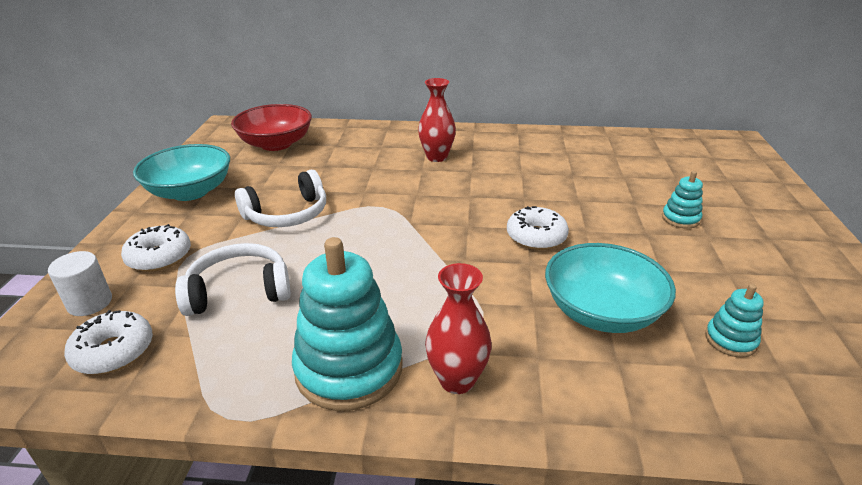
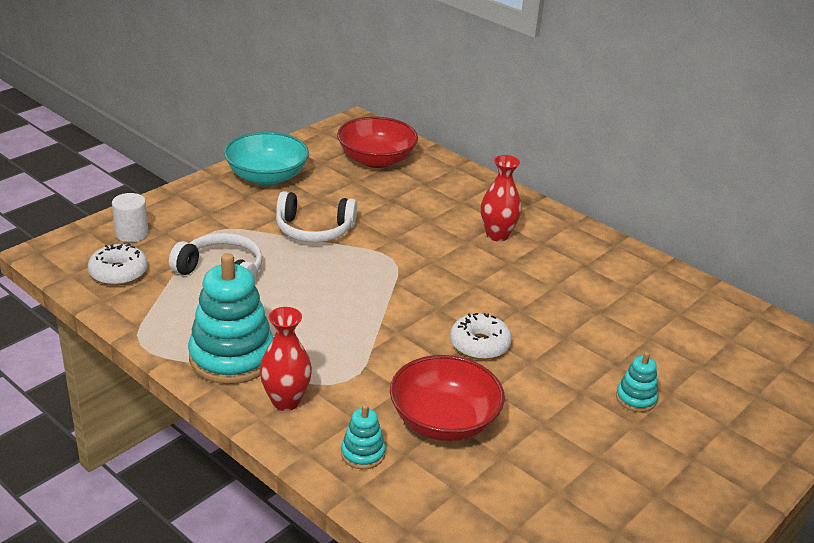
camera: 35 degrees right, 0 degrees up
(159, 257) = (198, 222): white donut -> none
(601, 312) = (444, 421): turquoise bowl -> red bowl
(730, 340) = (510, 493): turquoise stacking toy -> turquoise stacking toy (362, 453)

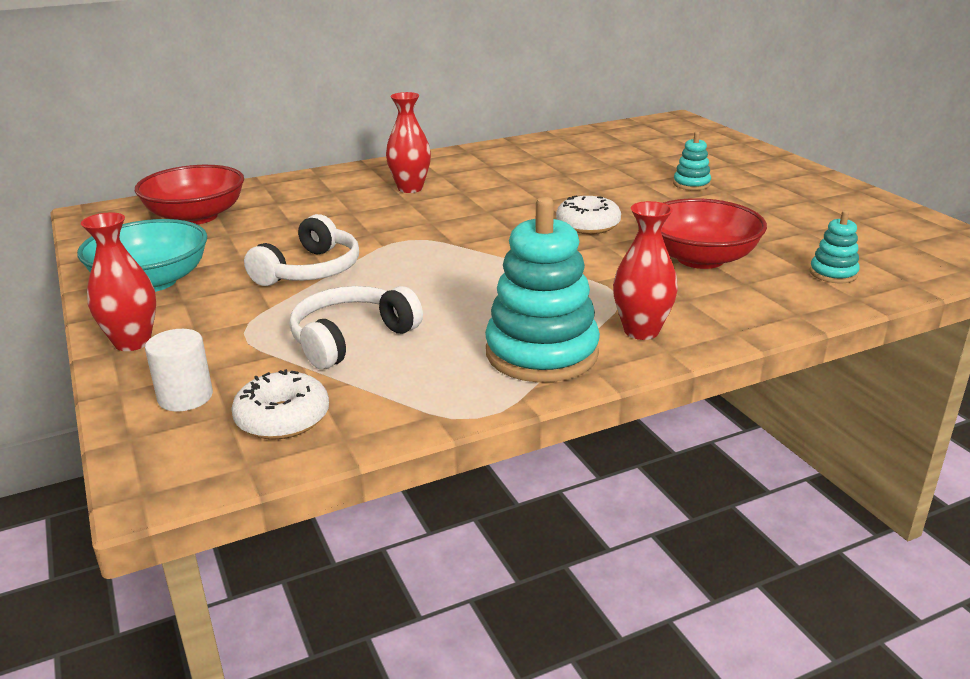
camera: 65 degrees left, 5 degrees down
(187, 197) = (132, 342): none -> red vase
(362, 453) = (741, 303): turquoise stacking toy -> turquoise stacking toy (833, 273)

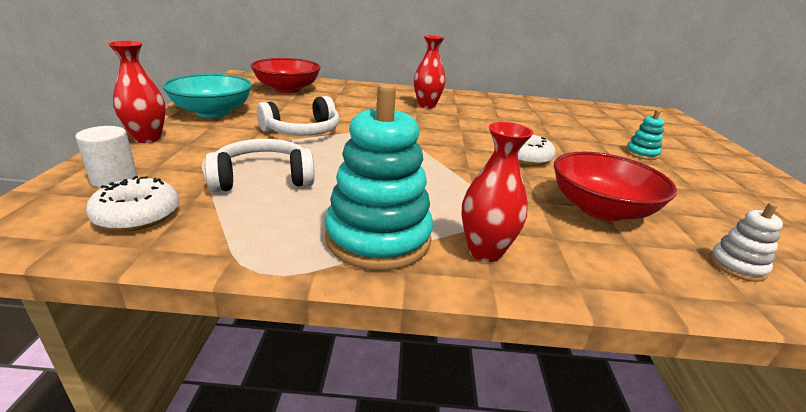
camera: 25 degrees right, 0 degrees up
(833, 273) = (737, 266): turquoise stacking toy -> white stacking toy

